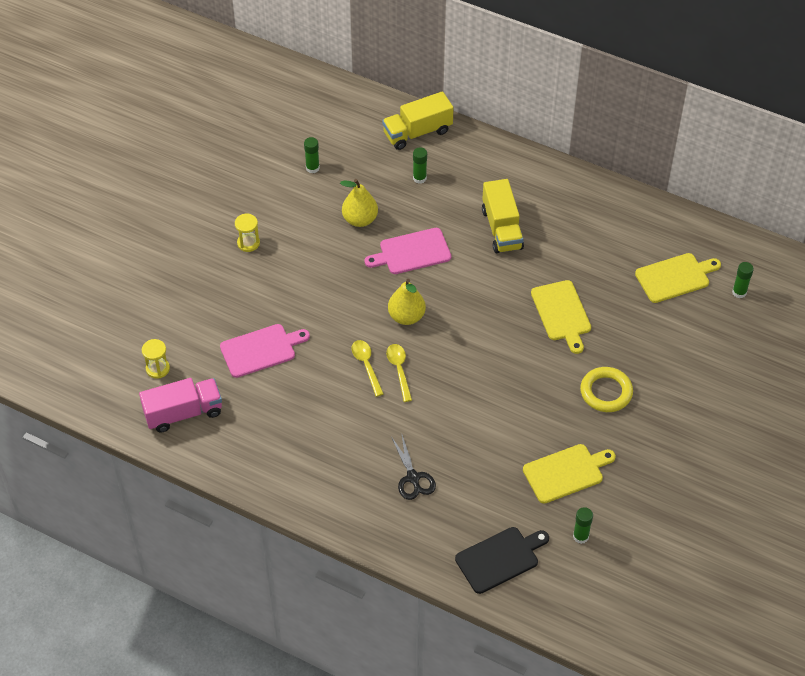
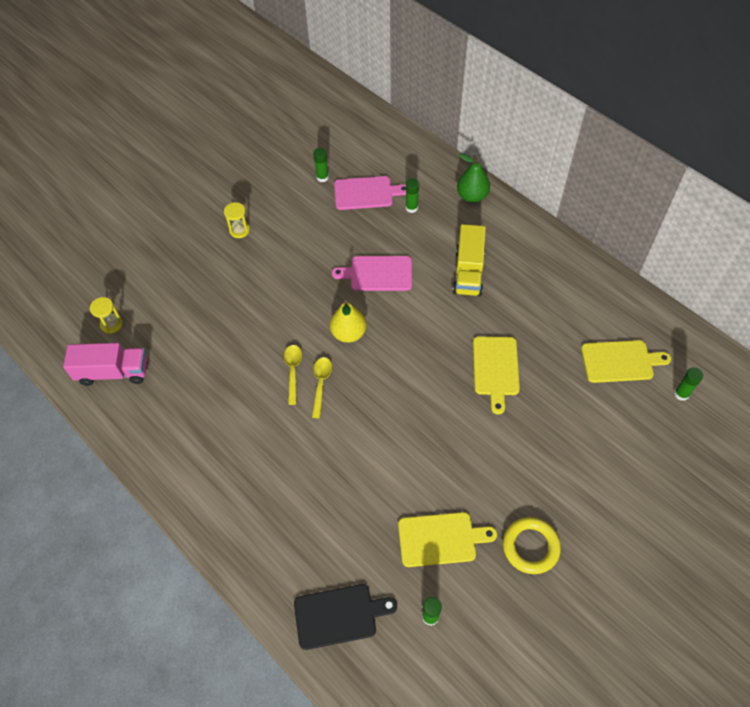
camera: 20 degrees right, 5 degrees up
(261, 350) = (206, 331): pink cutting board -> pink cutting board (366, 193)
(360, 219) = (344, 232): yellow pear -> none
(413, 478) = (289, 499): black scissors -> none
(417, 132) = (426, 167): yellow truck -> none
(477, 152) = (472, 196): none -> green pear
(606, 392) = (511, 463): yellow ring -> yellow ring (530, 547)

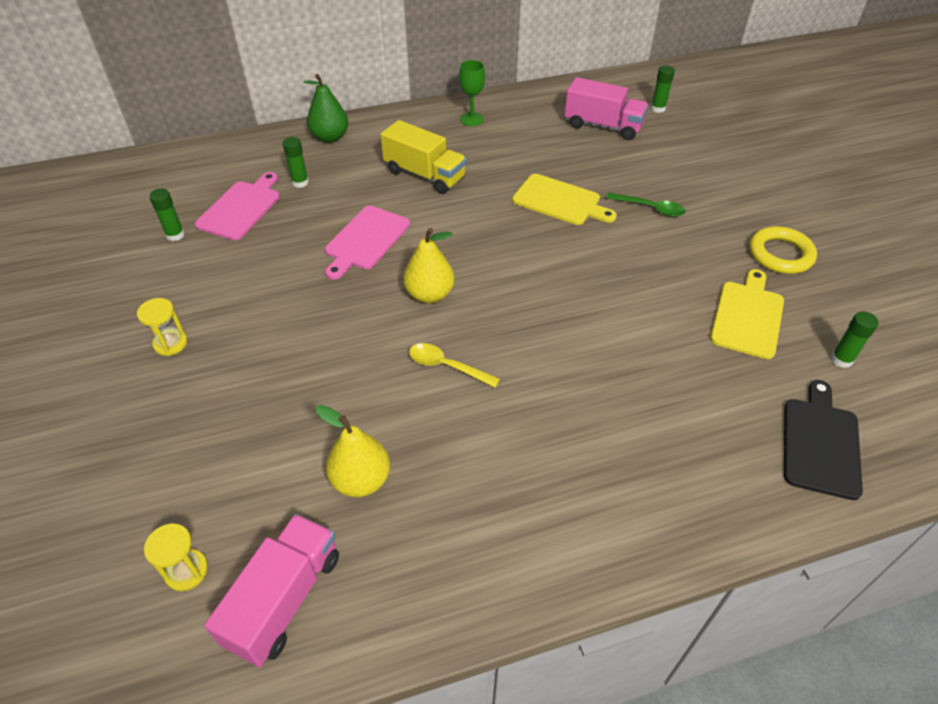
camera: 65 degrees left, 10 degrees down
(192, 369) = (361, 480): none -> yellow pear
(321, 384) = (484, 345): yellow spoon -> none
(528, 434) = (650, 208): none -> green spoon
(559, 268) = (471, 119): none -> green goblet
(620, 361) = (603, 126): yellow cutting board -> pink truck

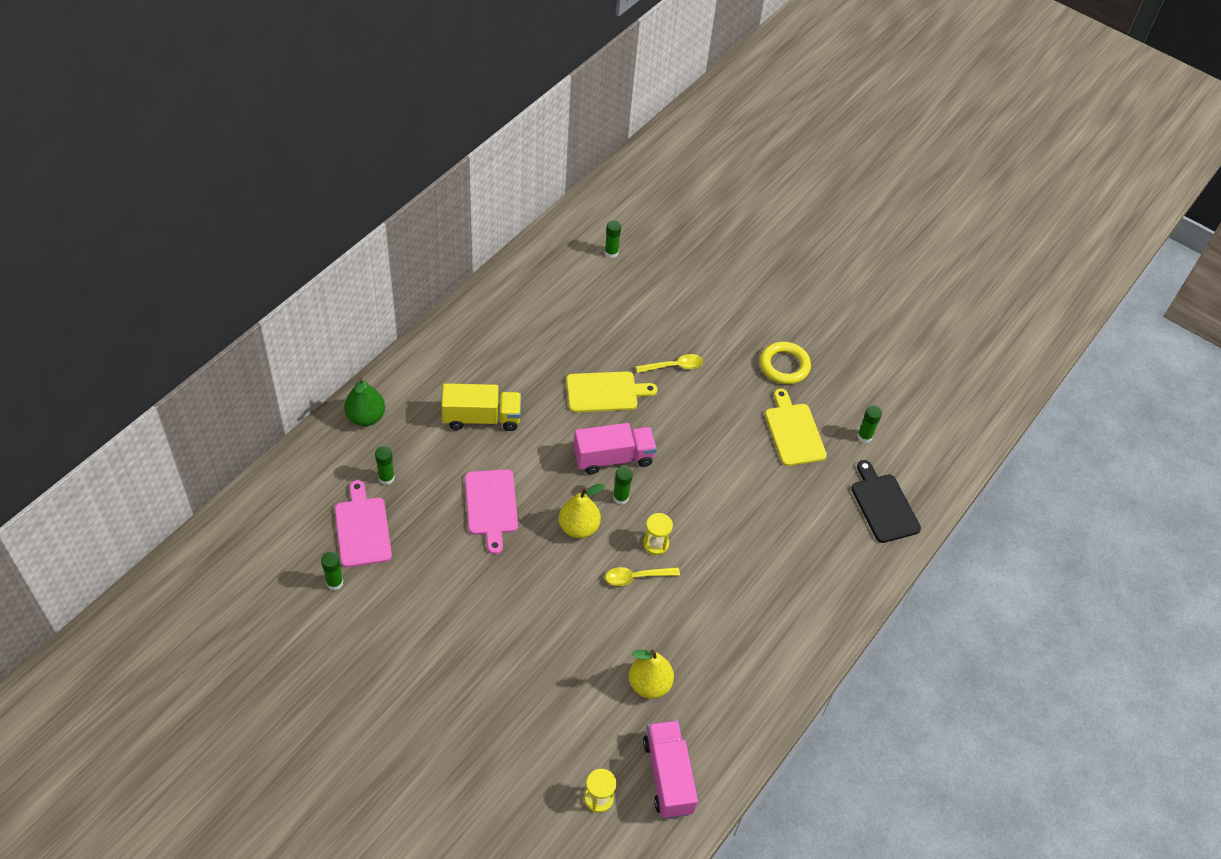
camera: 40 degrees left, 5 degrees up
(170, 343) = (431, 670): yellow hourglass -> yellow hourglass (656, 544)
(471, 119) = (470, 337): green goblet -> none
(496, 289) = (621, 497): none -> green glue stick
(603, 126) = (582, 294): pink truck -> pink truck (613, 458)
(650, 208) = (674, 366): green spoon -> yellow spoon

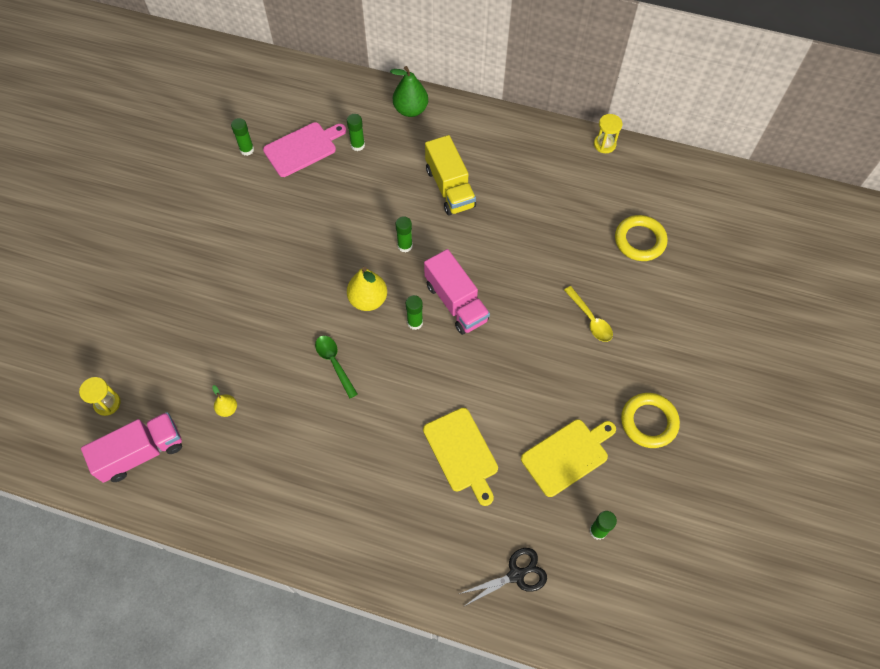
camera: 75 degrees right, 10 degrees up
(491, 505) = (362, 226): pink cutting board -> none
(605, 392) = (527, 271): yellow cutting board -> yellow cutting board (462, 453)
(611, 252) = (699, 221): green glue stick -> green glue stick (405, 246)
(611, 300) = (639, 240): none -> yellow ring
(636, 577) = (334, 363): yellow spoon -> green spoon
(649, 684) = (227, 409): yellow pear -> yellow pear, size x0.53
(656, 544) = (377, 368): yellow hourglass -> yellow hourglass (604, 144)
(883, 505) = (516, 575): black cutting board -> black scissors

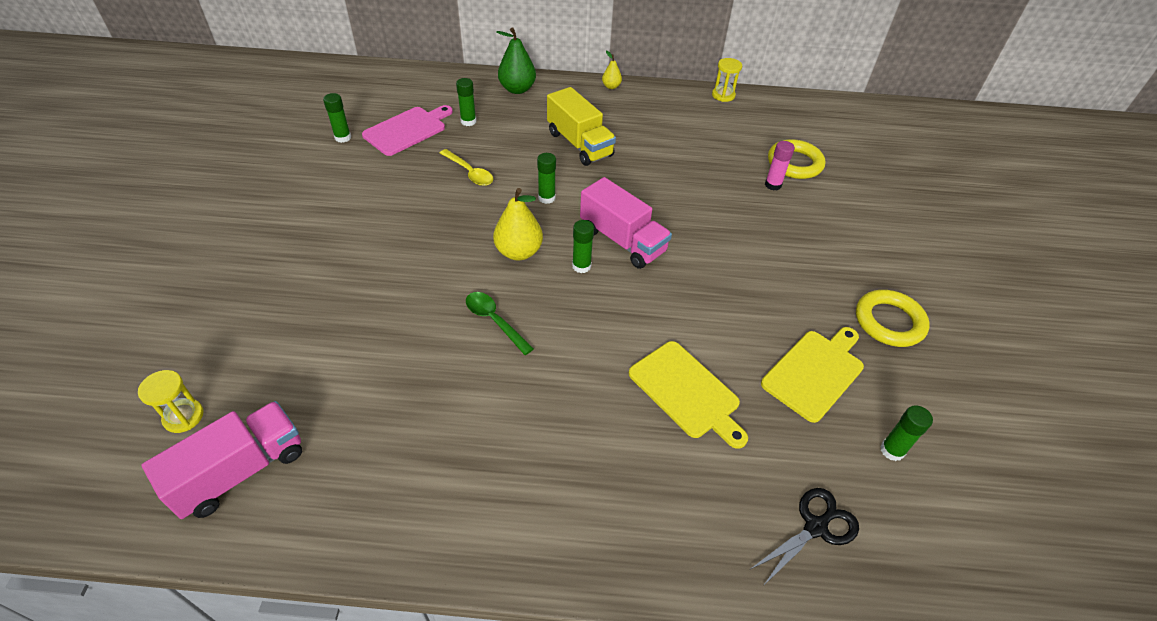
camera: 15 degrees left, 15 degrees down
(227, 409) = (361, 394): yellow pear -> yellow pear (611, 86)
(590, 319) = (777, 235): yellow spoon -> yellow spoon (469, 173)
(609, 263) = (773, 185): none -> pink glue stick

